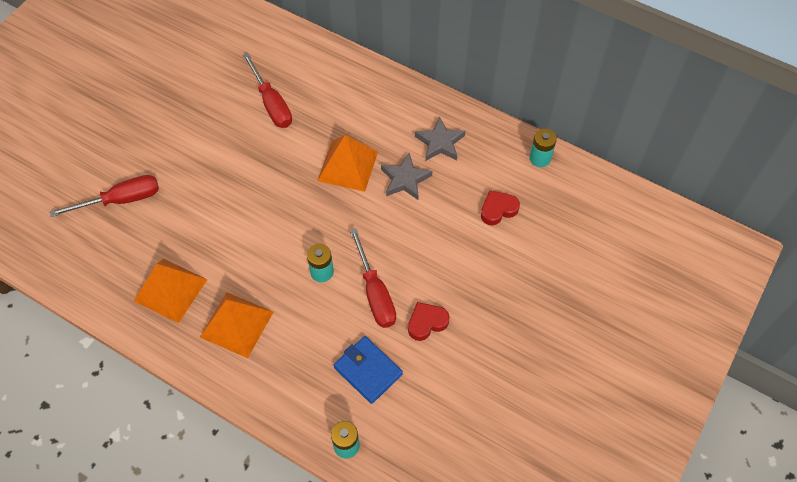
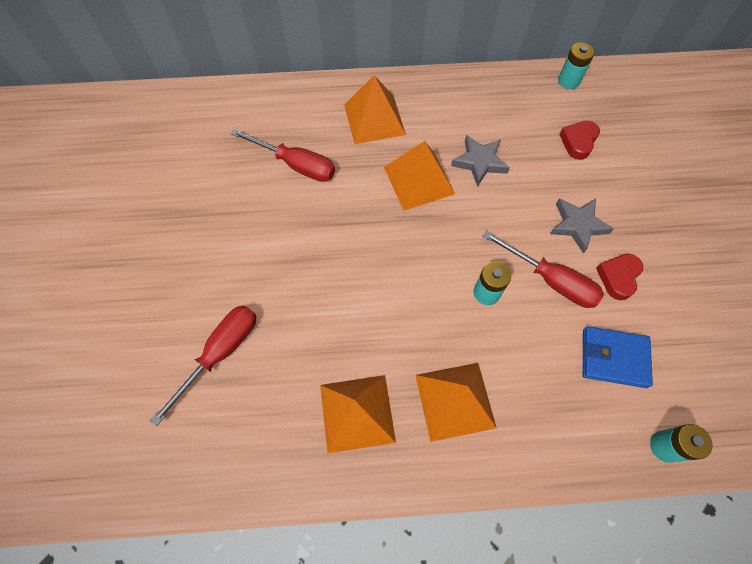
camera: 35 degrees left, 5 degrees up
(356, 101) = (374, 119): none -> orange pyramid
(440, 143) = (478, 114): grey star -> grey star (578, 225)

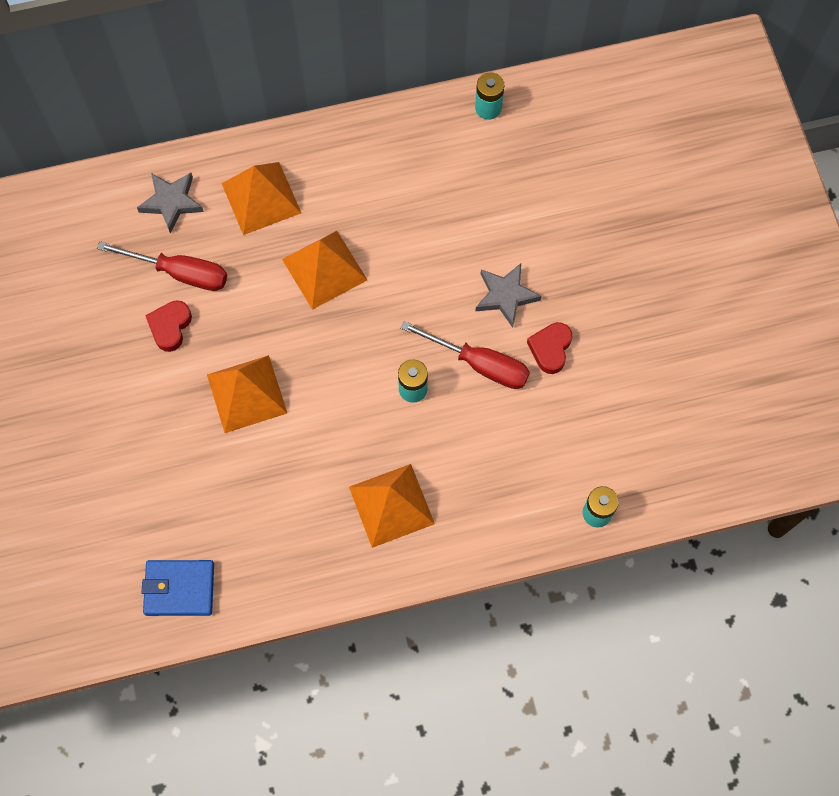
camera: 10 degrees left, 5 degrees up
(220, 353) = (145, 499): red screwdriver -> none
(357, 413) = (296, 533): orange pyramid -> orange pyramid (247, 394)
(479, 162) = (391, 235): grey star -> grey star (171, 202)
(578, 142) = (503, 190): red heart -> red heart (170, 327)
(613, 358) = (547, 436): blue wallet -> blue wallet (179, 589)

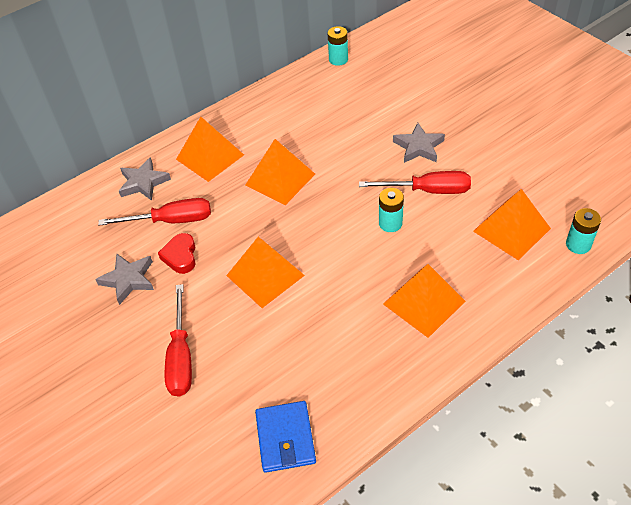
camera: 20 degrees left, 20 degrees down
(104, 332) = (128, 280): none -> grey star
(120, 453) = (181, 357): none -> red screwdriver
(179, 589) = (285, 438): blue wallet -> blue wallet turned 75 degrees counterclockwise
(538, 460) = (511, 229): none -> orange pyramid
(550, 349) = (471, 164): red heart -> none

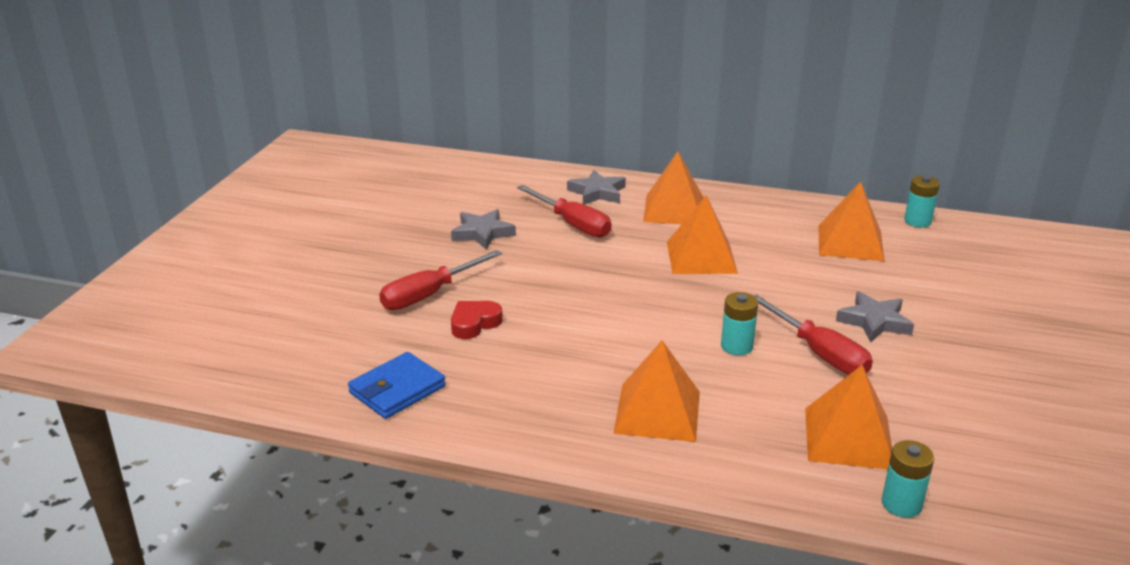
camera: 50 degrees right, 20 degrees down
(180, 256) = (538, 246): red heart -> red heart (474, 323)
(265, 275) = (572, 299): orange pyramid -> orange pyramid (850, 242)

